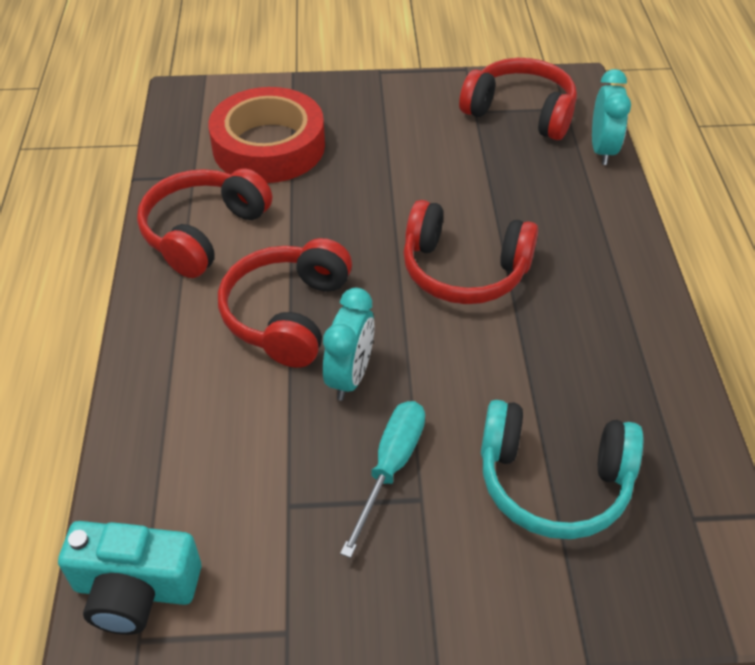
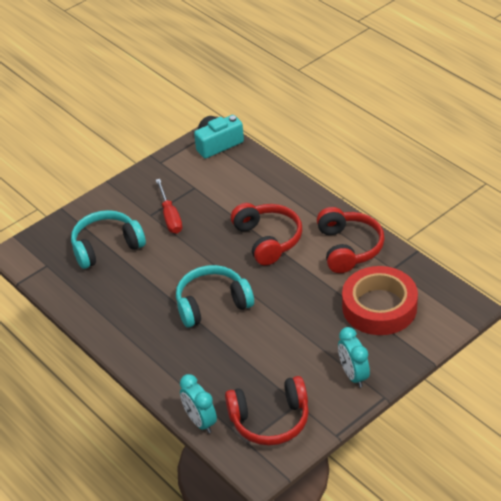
camera: 145 degrees right, 5 degrees down
(350, 377) = (216, 234): turquoise clock -> turquoise clock (353, 375)
(390, 467) = (170, 217): turquoise screwdriver -> red screwdriver
(464, 270) = (212, 304): red headphones -> turquoise headphones

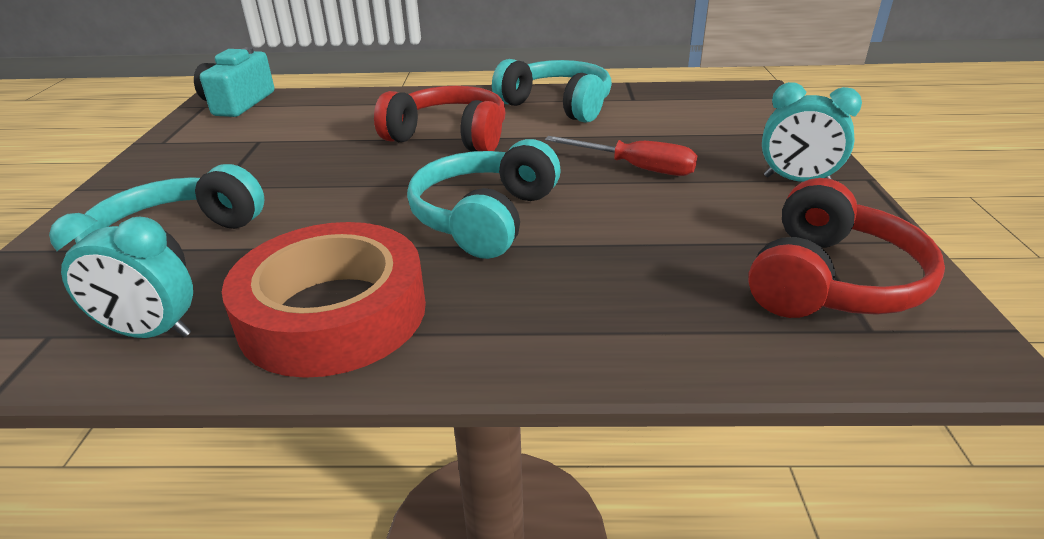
camera: 50 degrees left, 10 degrees down
(170, 217) = (259, 175): red screwdriver -> red screwdriver (635, 168)
(200, 421) = (757, 358): turquoise clock -> turquoise clock (150, 333)
(348, 248) = (557, 105): red headphones -> turquoise headphones
(379, 307) = (686, 124): red tape -> red tape (333, 313)

